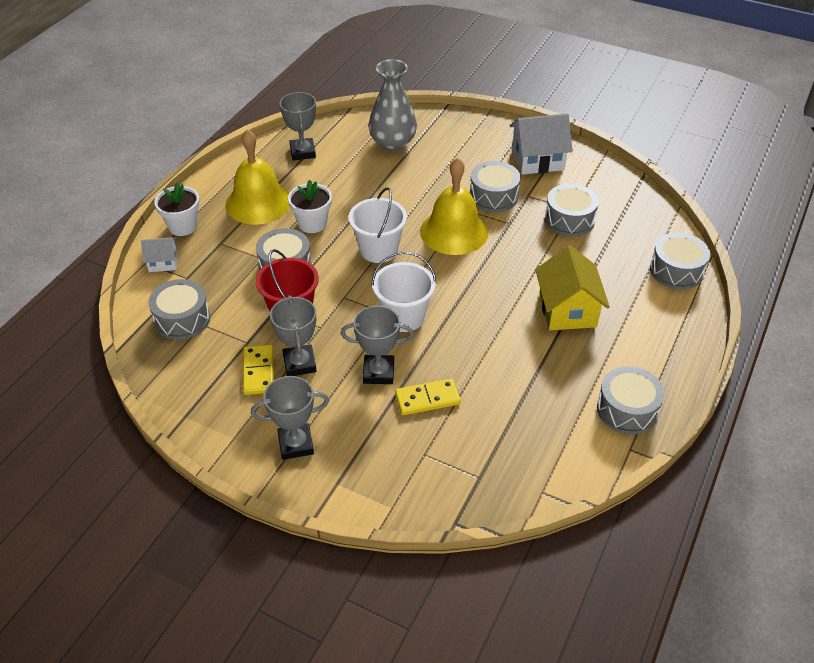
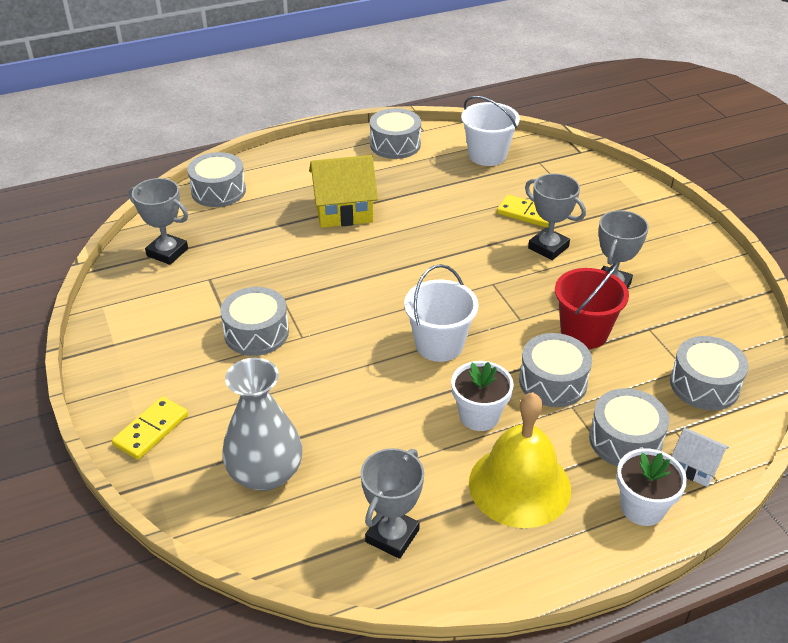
camera: 140 degrees left, 5 degrees down
(258, 371) = (654, 299): yellow domino -> yellow domino (151, 430)
(296, 444) = (658, 236): grey trophy -> grey trophy (167, 252)
(404, 317) = (482, 274): white bucket -> white bucket (487, 155)
(454, 231) = (344, 321): yellow bell -> none
(537, 160) = (152, 345): white house -> none
(567, 310) = (343, 211): yellow house -> yellow house turned 45 degrees clockwise
(569, 219) = (227, 271): grey drum -> grey drum (625, 440)

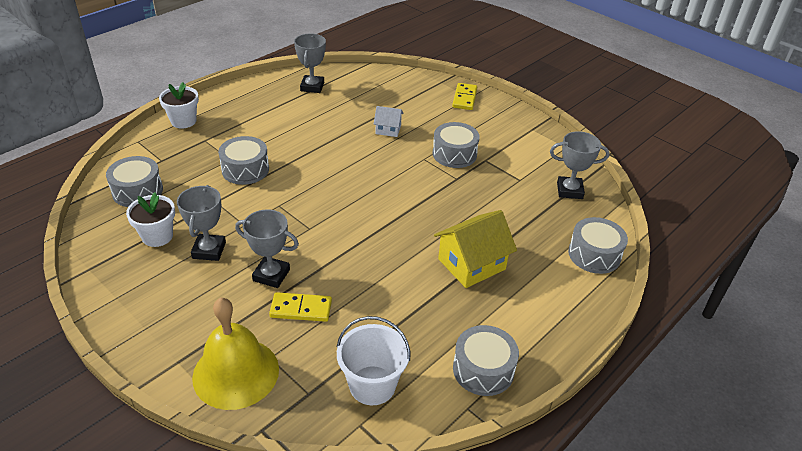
camera: 155 degrees right, 0 degrees up
(265, 473) = (390, 95): grey vase -> none
(439, 345) = (330, 174): white bucket -> none
(479, 416) = (287, 142): white flower pot -> white flower pot (157, 236)
(519, 485) = (254, 116): yellow bell -> yellow bell (236, 373)
(584, 332) = (228, 207): red bucket -> none
(625, 440) = (194, 148): grey drum -> none
(695, 467) = (151, 144): white house -> white house (388, 130)

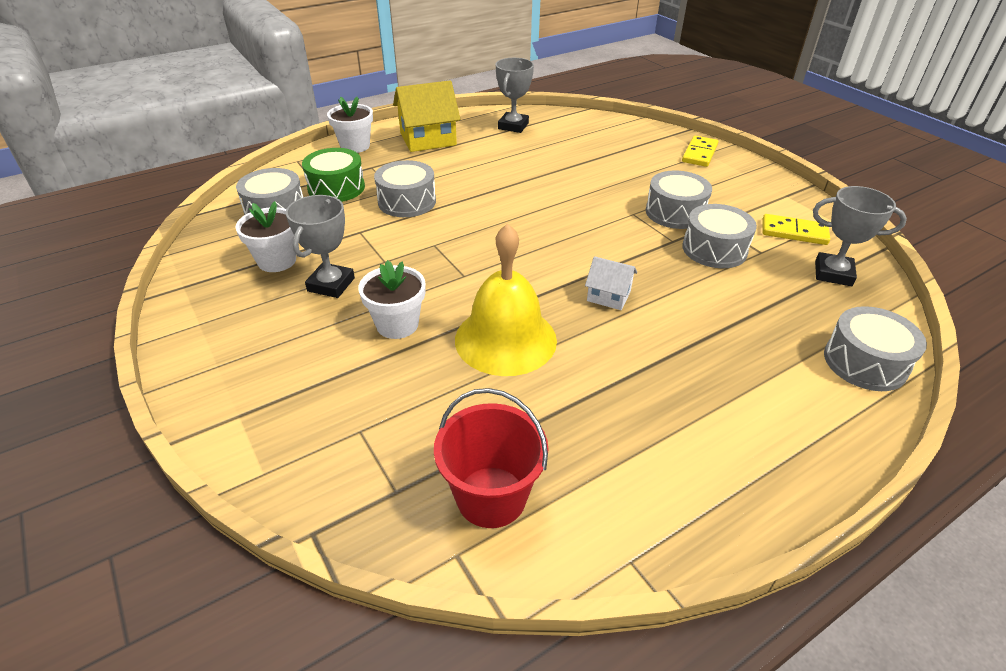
camera: 15 degrees right, 0 degrees up
(182, 164) = (336, 188): none -> green drum
(236, 373) = (307, 443): yellow bell -> yellow bell (505, 339)
(271, 275) = (397, 324): grey trophy -> white flower pot
(301, 309) = (422, 373): yellow domino -> yellow domino (794, 232)
(372, 385) = (491, 497): white bucket -> red bucket
(388, 130) = (594, 177): white house -> white house (608, 296)
(471, 264) = (674, 349): yellow house -> yellow house (428, 139)
(483, 369) = (666, 504): grey drum -> grey drum (714, 249)

